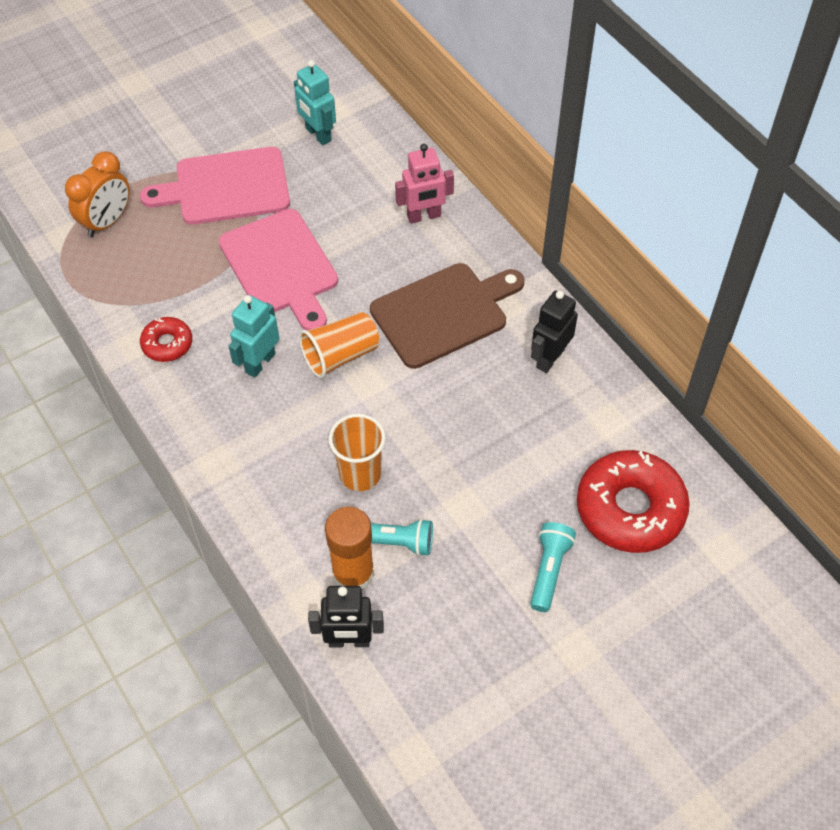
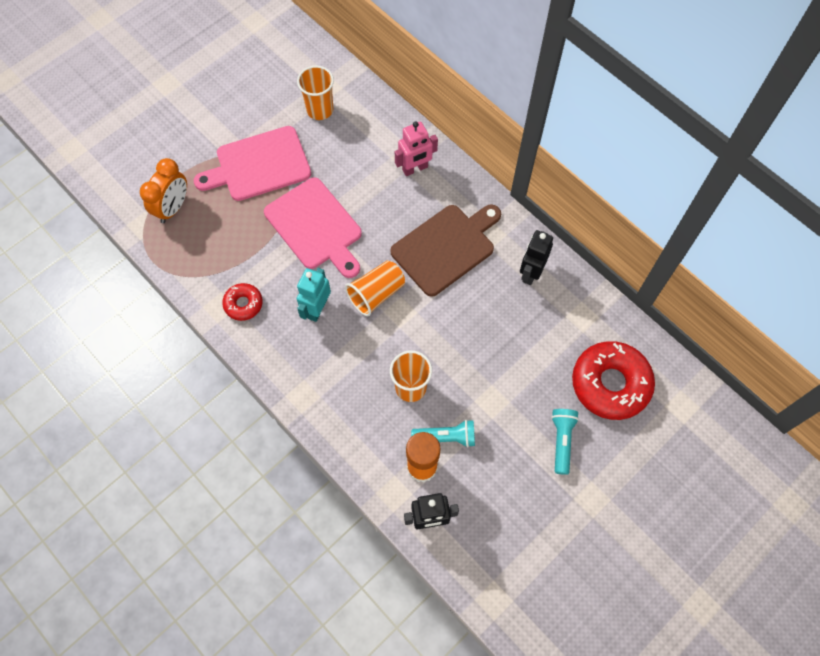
camera: 10 degrees left, 10 degrees up
(318, 134) = (320, 110): turquoise robot -> orange cup

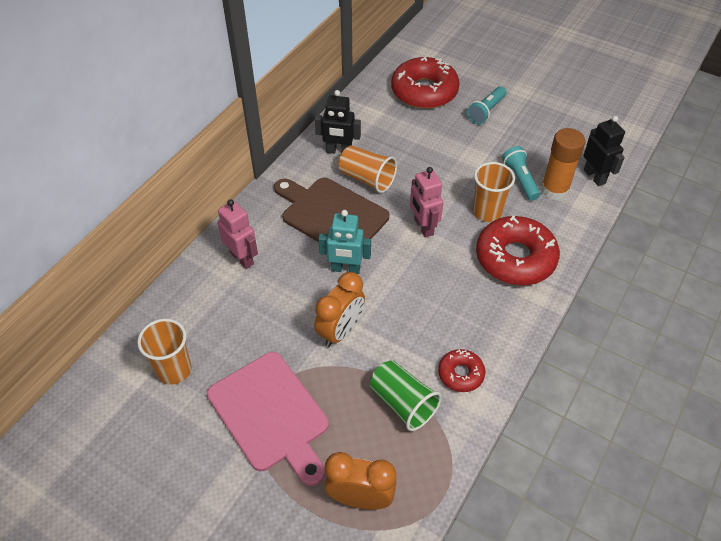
camera: 105 degrees left, 15 degrees down
(234, 254) = (402, 403): none -> green cup
(315, 227) = (341, 331): pink cutting board -> orange clock
(317, 309) = (439, 303): turquoise robot -> turquoise robot (345, 269)
(345, 392) = (515, 258): none -> red donut
(376, 294) = (402, 258): orange cup -> orange cup (367, 179)
(408, 322) = (423, 227): none -> pink robot
(561, 441) = (486, 111): turquoise flashlight -> turquoise flashlight turned 45 degrees counterclockwise

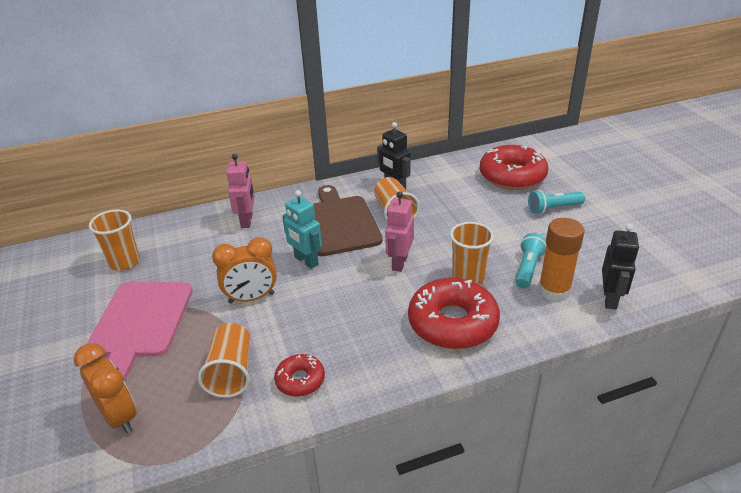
camera: 40 degrees right, 15 degrees down
(402, 403) = (231, 372): green cup -> orange cup

